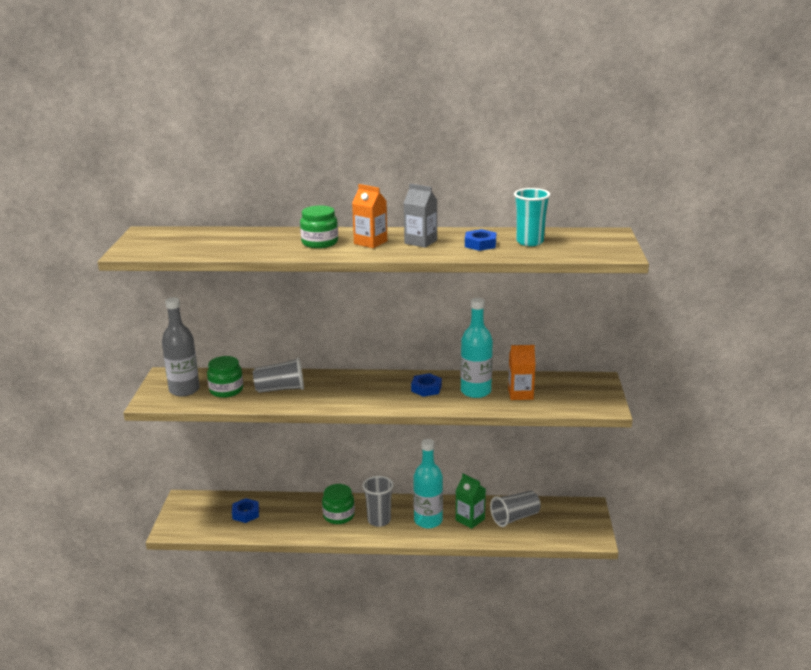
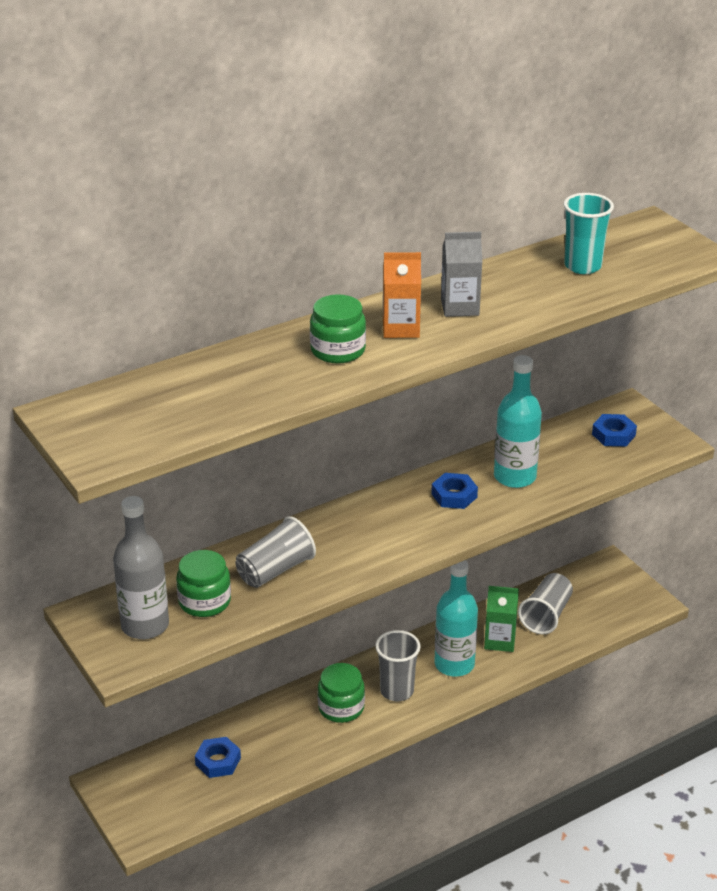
camera: 35 degrees left, 10 degrees up
(480, 244) = (534, 288): blue nut -> blue nut (613, 435)
(520, 394) = (567, 461): orange carton -> none

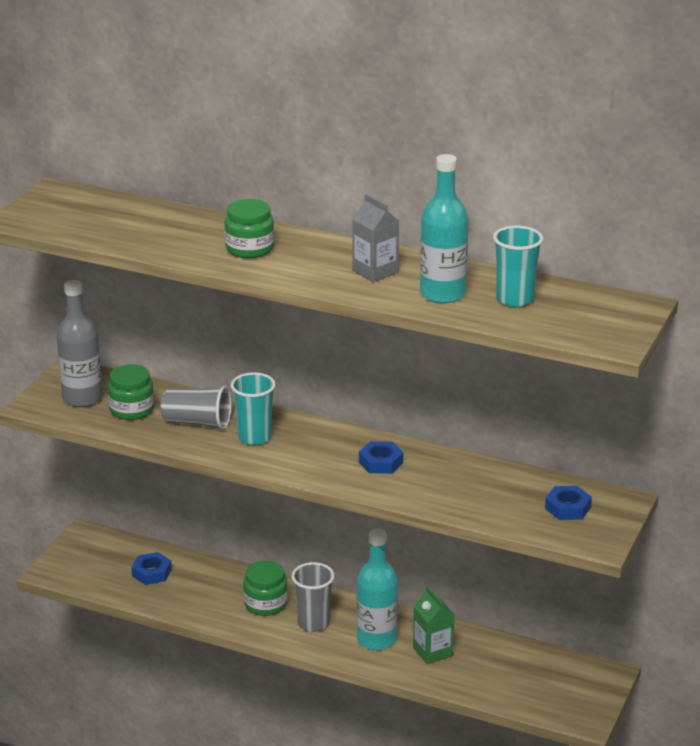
camera: 55 degrees right, 5 degrees down
(338, 547) = (254, 437): none -> turquoise cup
(401, 328) = (312, 260): orange carton -> none
(515, 477) = (442, 481): turquoise bottle -> turquoise bottle (442, 294)
(546, 615) = (494, 664): grey cup -> none

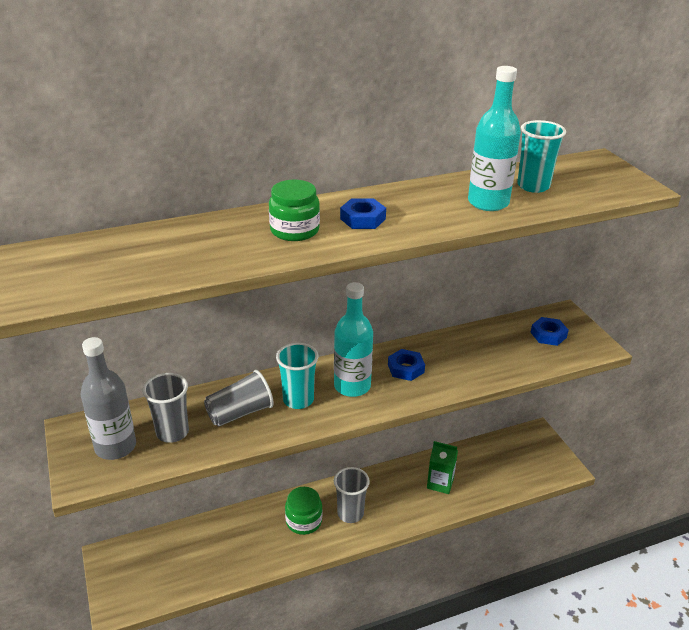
camera: 45 degrees left, 5 degrees up
(132, 409) = (172, 432): green jar -> grey cup
(152, 572) = (196, 552): blue nut -> blue nut (363, 219)
(375, 271) = (415, 207): grey carton -> none
(376, 639) = (400, 498): turquoise bottle -> turquoise bottle (352, 386)

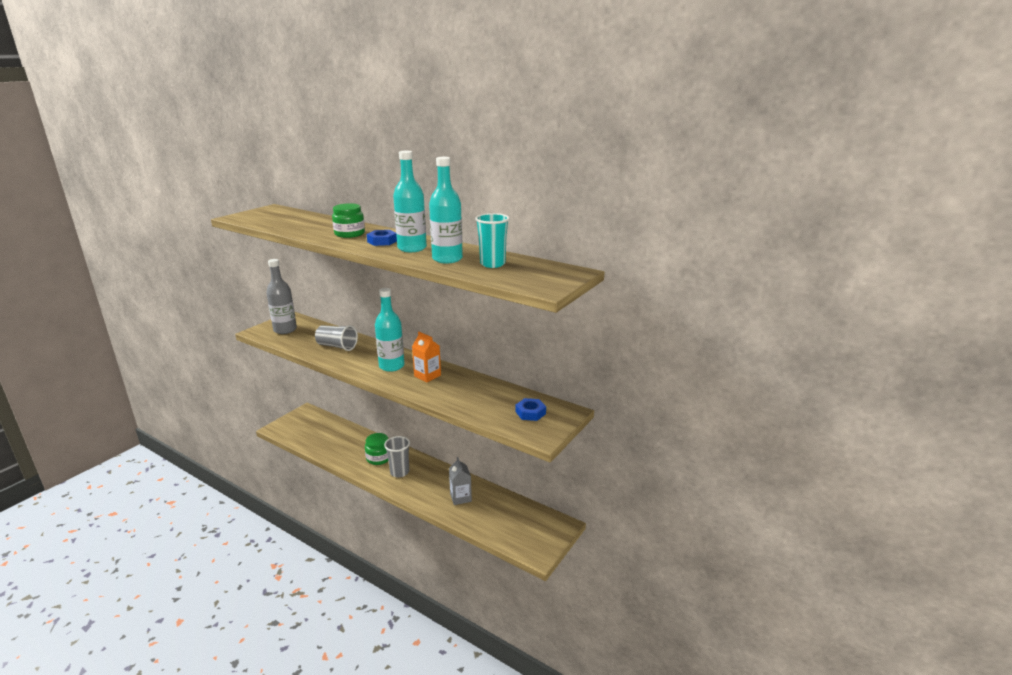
camera: 55 degrees right, 10 degrees down
(172, 432) = (306, 337): grey cup -> none
(298, 400) = (363, 356): turquoise cup -> none
(405, 368) = (427, 376): blue nut -> orange carton
(419, 210) = (412, 248): none -> turquoise bottle
(440, 483) = (460, 497): green carton -> grey carton

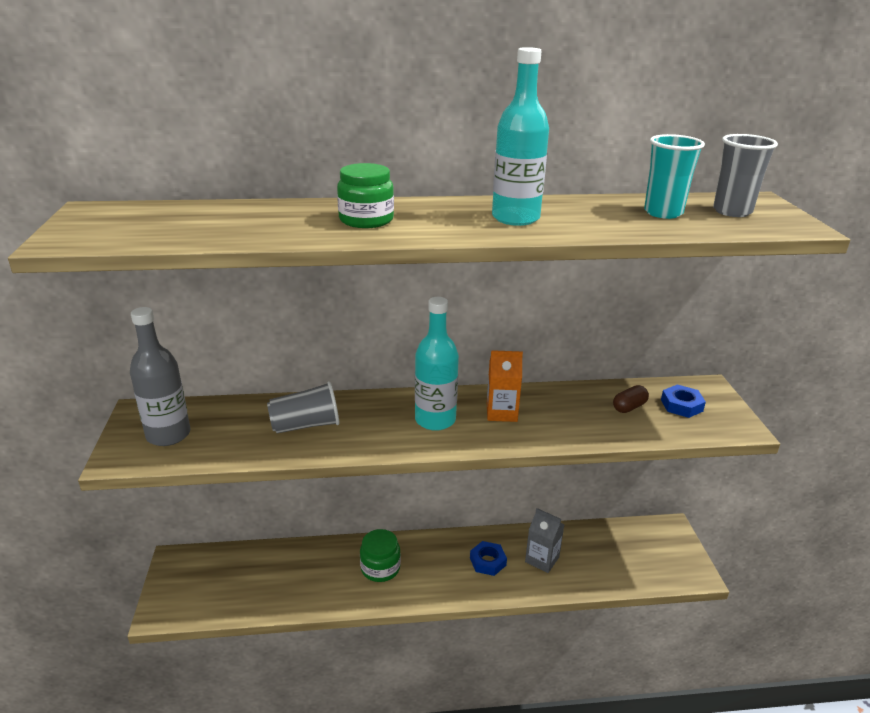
camera: 40 degrees left, 5 degrees up
(382, 241) = (447, 219): blue nut -> blue nut (488, 561)
(399, 472) = (432, 571): grey cup -> grey cup (732, 211)
(447, 259) = (600, 220): turquoise bottle -> none
(498, 401) = (629, 407): none -> brown capsule

